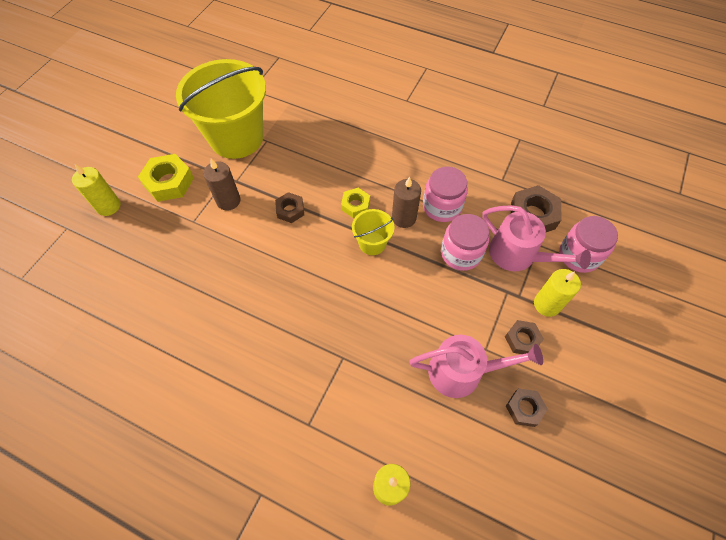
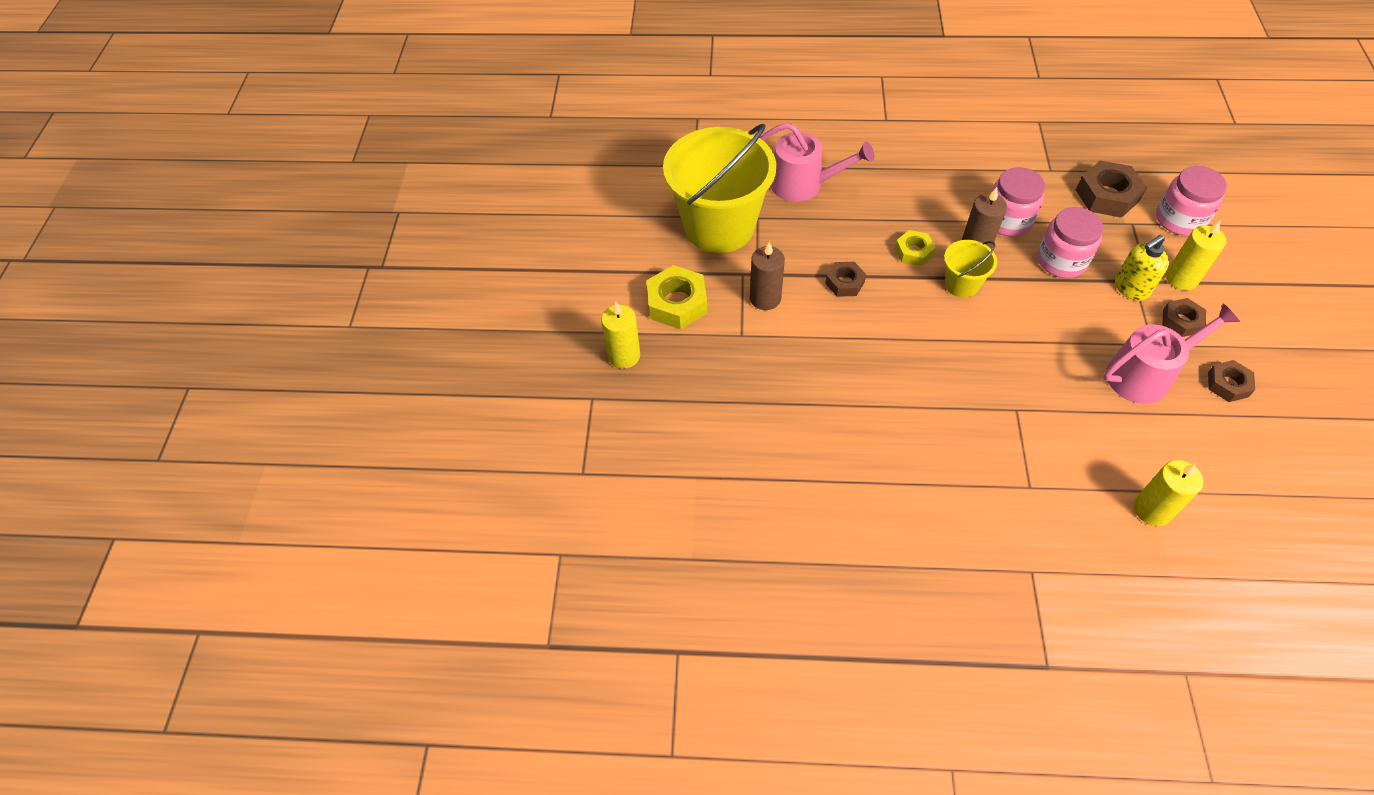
camera: 20 degrees left, 5 degrees down
(500, 296) = (1131, 288): none -> yellow soap dispenser
(518, 255) = (1120, 241): pink watering can -> pink watering can (803, 184)

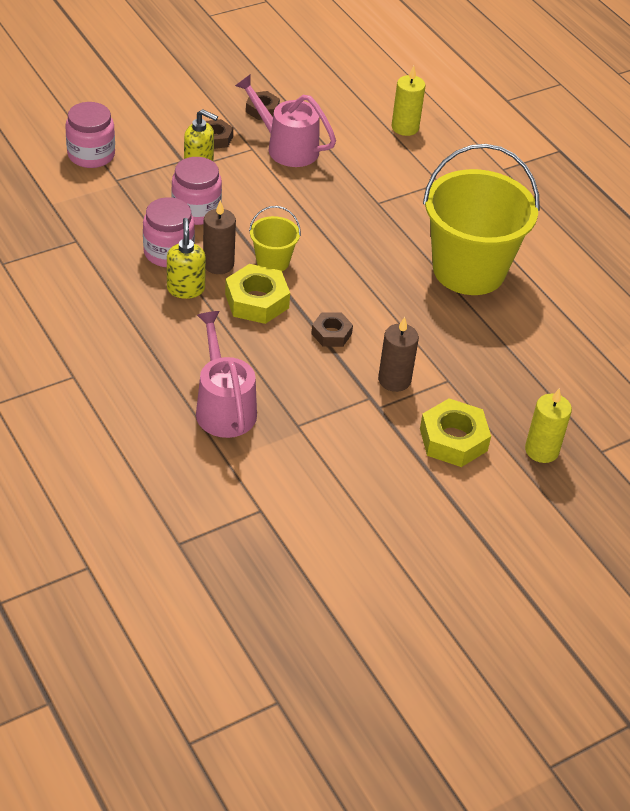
camera: 130 degrees left, 10 degrees down
(719, 226) = (333, 450): yellow bucket -> yellow bucket (468, 270)
(913, 252) = (256, 301): yellow nut -> yellow nut, size x1.65
(953, 213) = (186, 289): none -> yellow soap dispenser
(1107, 195) = (89, 200): brown nut -> none
(1181, 278) = (166, 144): yellow candle -> none

